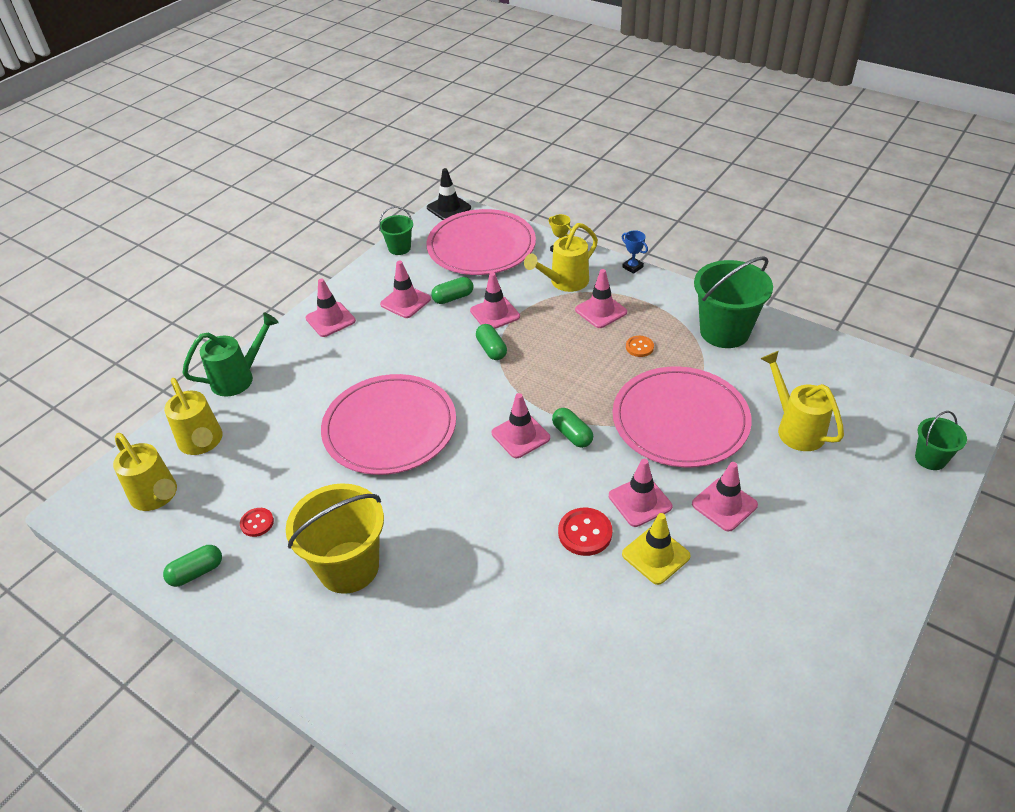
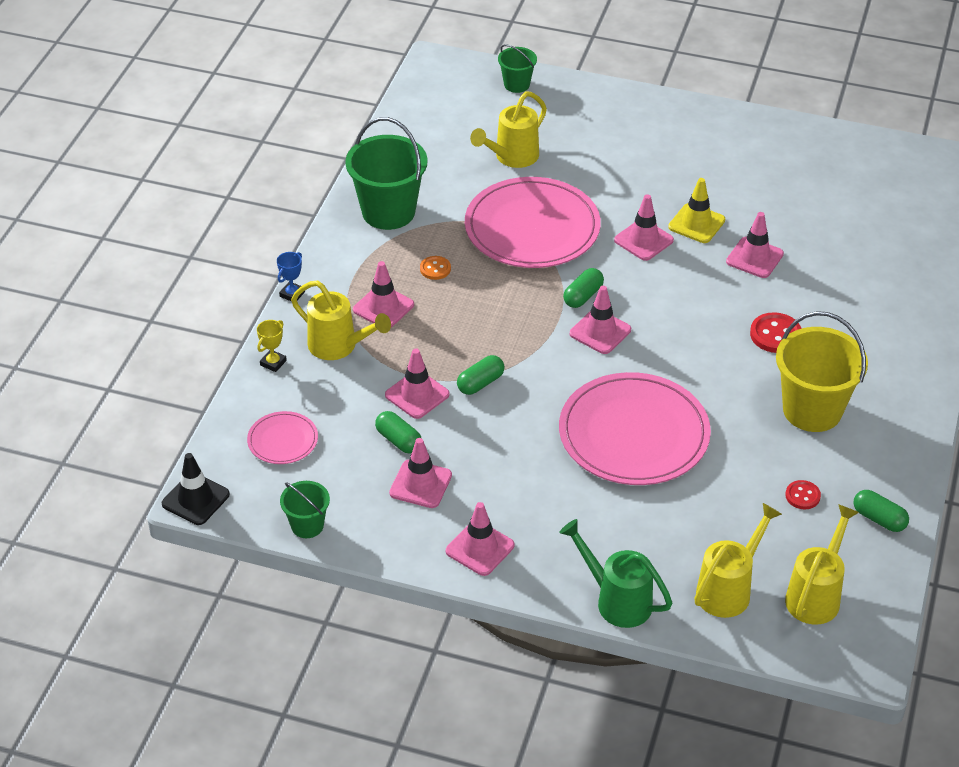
camera: 110 degrees left, 0 degrees up
(481, 246) = (283, 440): pink plate -> pink plate, size x0.47
(585, 533) = (695, 268): red button -> red button (775, 334)
(724, 504) = (623, 191): pink traffic cone -> pink traffic cone (754, 258)

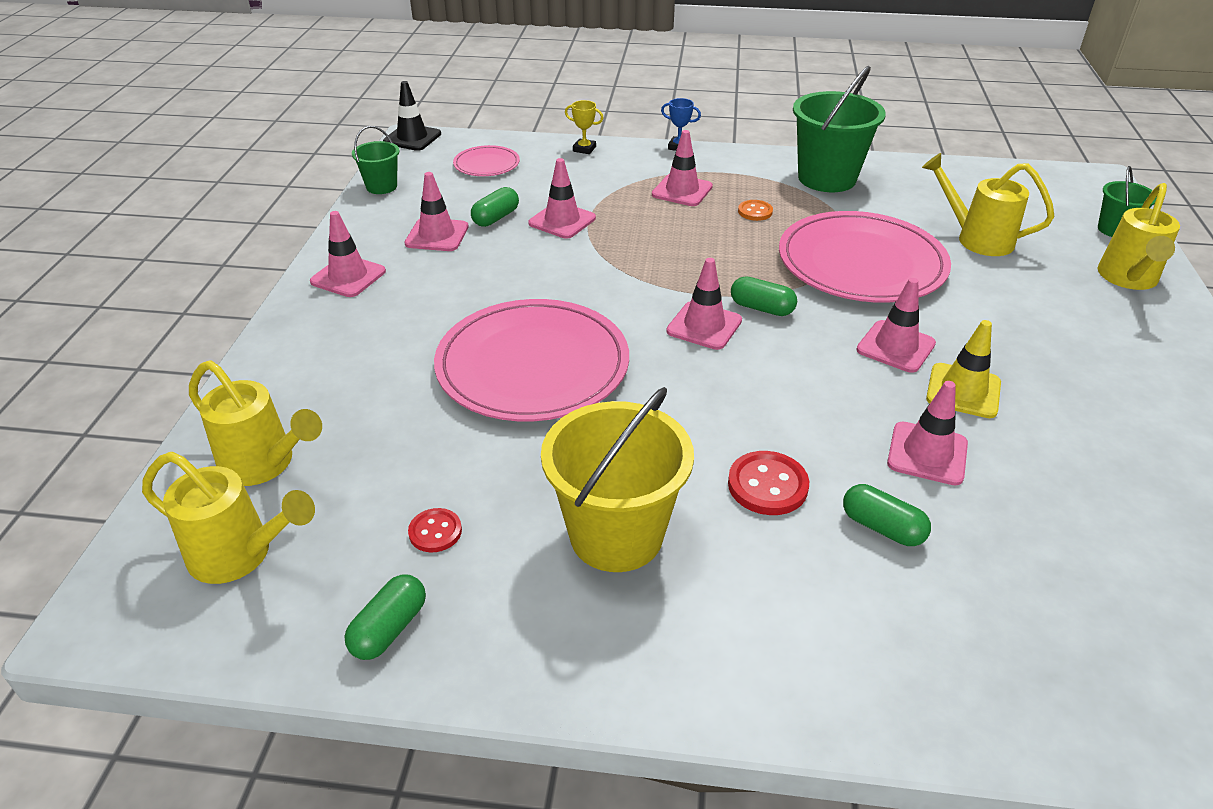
camera: 80 degrees right, 5 degrees down
(338, 346) = (617, 175): yellow watering can -> yellow watering can (1127, 279)
(480, 383) = (590, 254): green capsule -> green capsule (882, 527)
(617, 600) = (261, 373): green watering can -> none

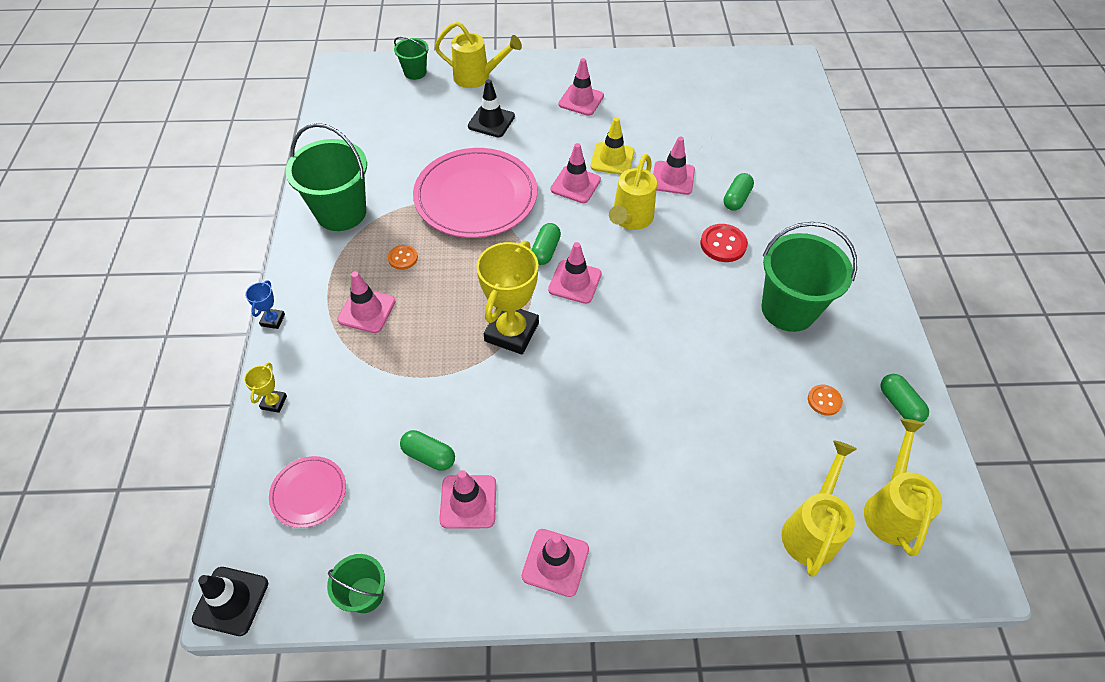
camera: 100 degrees left, 15 degrees up
(389, 629) = (899, 404): green capsule -> green capsule turned 45 degrees clockwise
(435, 532) = (824, 400): red button -> orange button
(532, 365) = (648, 380): pink plate -> none
(562, 221) = (430, 397): pink traffic cone -> pink traffic cone (581, 100)
(616, 535) = (788, 309): yellow bucket -> green bucket
(633, 273) = (511, 332): none -> yellow trophy
(977, 239) = (434, 136): yellow watering can -> yellow watering can (630, 219)
(1023, 284) = (491, 121): none -> black traffic cone

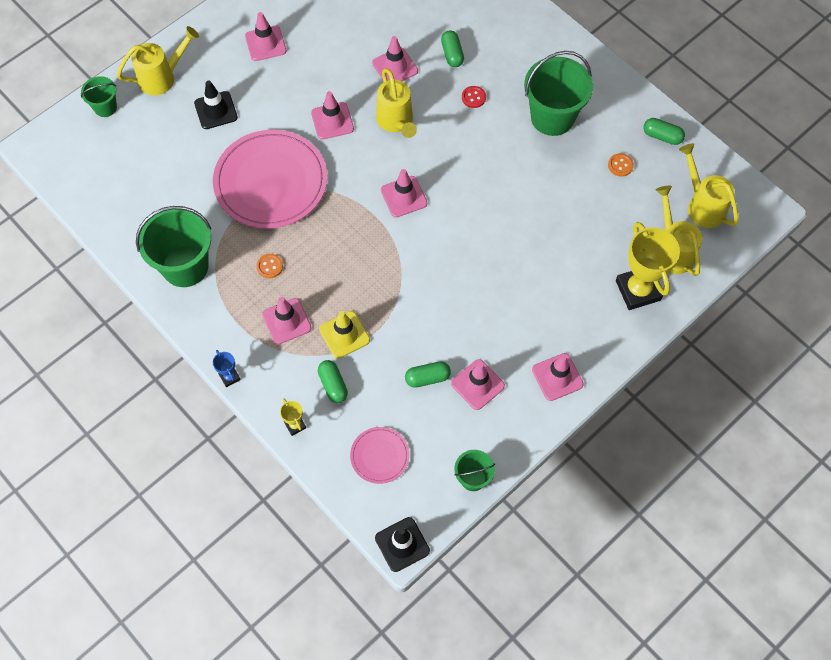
camera: 40 degrees left, 10 degrees up
(511, 332) = (398, 262): yellow trophy -> yellow trophy (638, 290)
(545, 250) = (362, 188): green capsule -> green capsule (333, 385)
(612, 159) = (338, 80): yellow traffic cone -> yellow traffic cone (344, 335)
(723, 244) = (473, 97): red button -> red button, size x0.63

